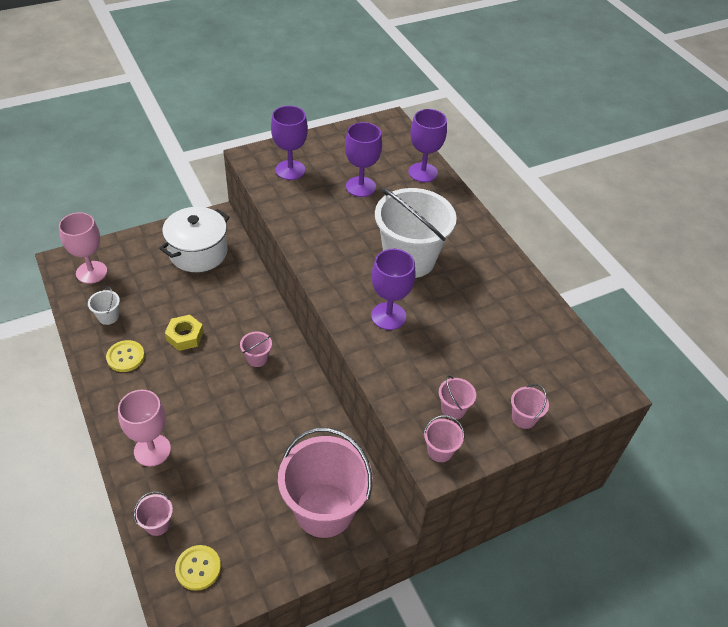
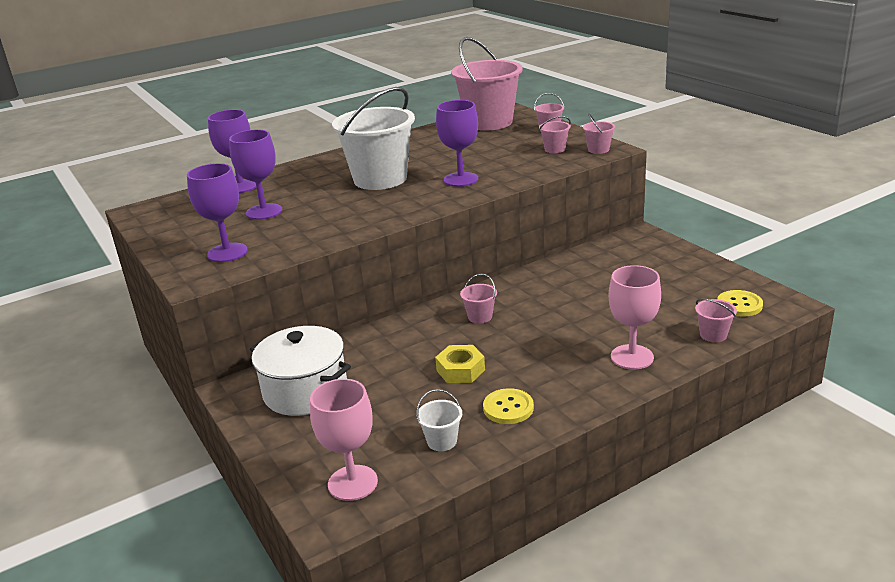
camera: 90 degrees left, 20 degrees down
(324, 510) = (640, 258): pink bucket -> pink bucket (489, 122)

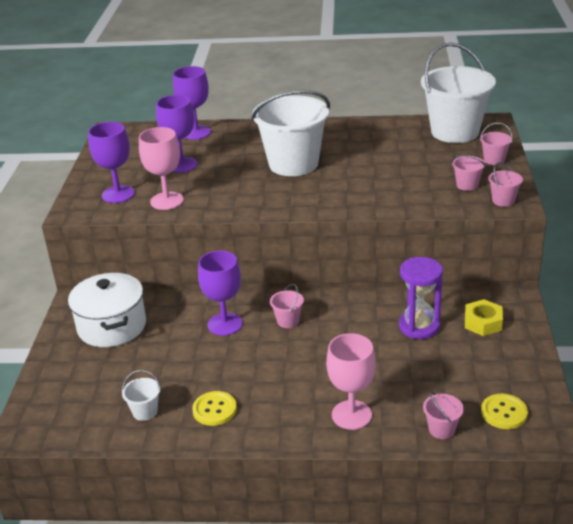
camera: 35 degrees right, 5 degrees up
(352, 483) = (63, 412): pink goblet -> pink goblet (167, 201)
(460, 370) = (221, 361): yellow nut -> yellow nut (483, 322)
(461, 179) = (349, 189): purple goblet -> purple goblet (225, 324)
(489, 122) = (455, 132): pink bucket -> white bucket
(596, 278) = (419, 326): none -> purple hourglass

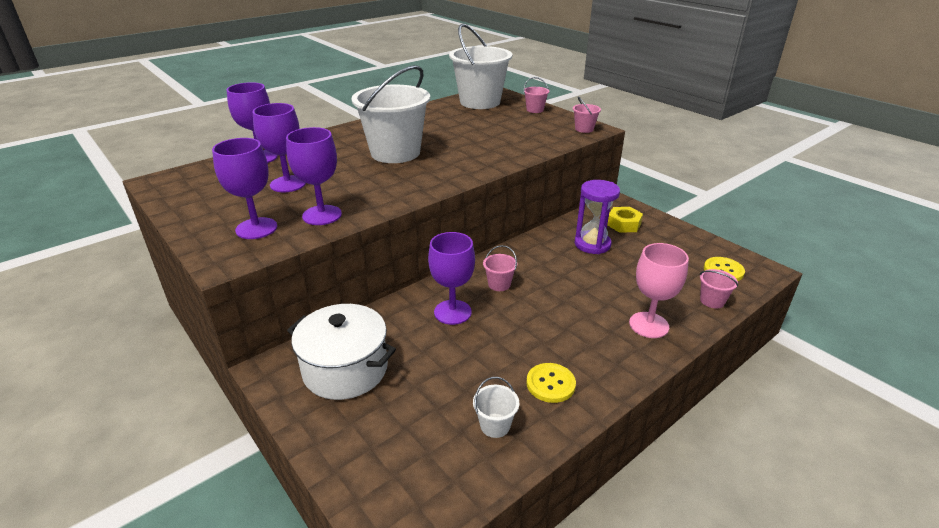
camera: 45 degrees left, 0 degrees up
(167, 201) = (322, 215): pink goblet -> purple goblet
(467, 185) = (546, 128): pink bucket -> none

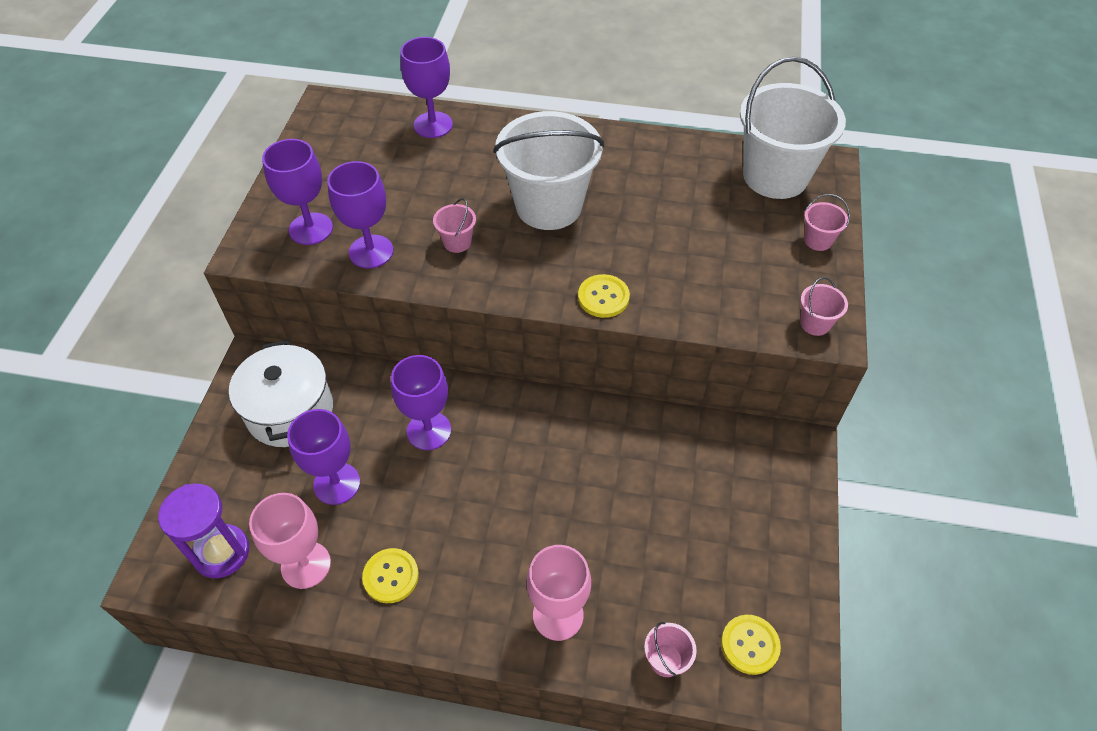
camera: 50 degrees right, 20 degrees up
(288, 184) = (403, 184): purple goblet -> purple goblet (337, 483)
(487, 165) = (603, 297): none -> yellow button
(495, 425) = (306, 565): white bucket -> pink goblet
(499, 284) = (508, 438): pink bucket -> pink bucket (457, 242)
(592, 244) = (670, 475): purple hourglass -> purple hourglass (221, 552)
(623, 224) = (753, 482): yellow nut -> none

